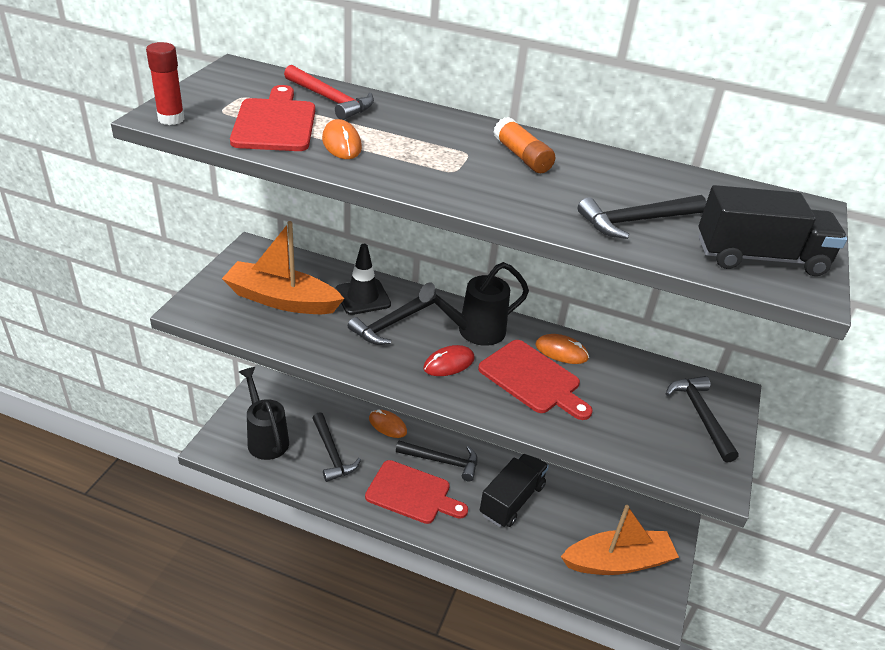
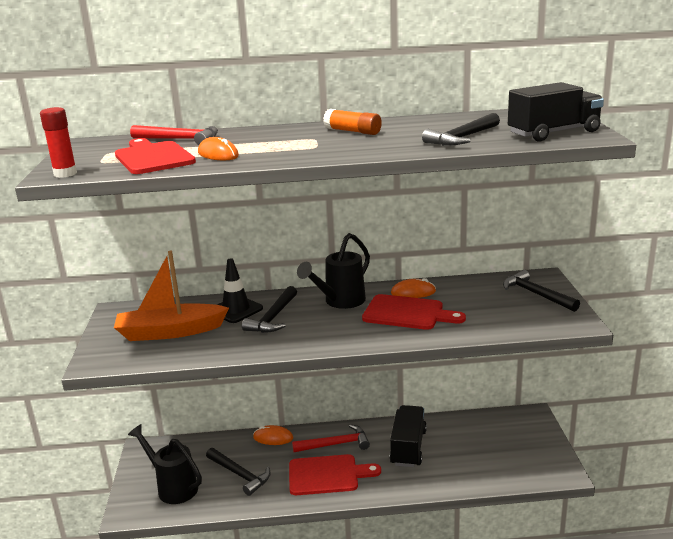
camera: 20 degrees left, 15 degrees down
(442, 461) = (335, 444): black hammer -> red hammer
(449, 363) = (338, 325): red mouse -> none
(618, 561) = (514, 454): orange boat -> none

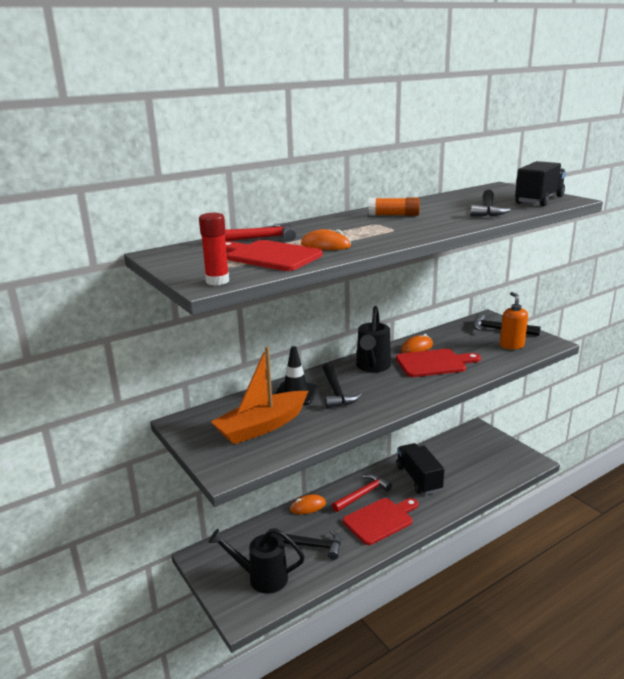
camera: 30 degrees left, 0 degrees up
(523, 315) = (511, 345): none -> orange soap dispenser

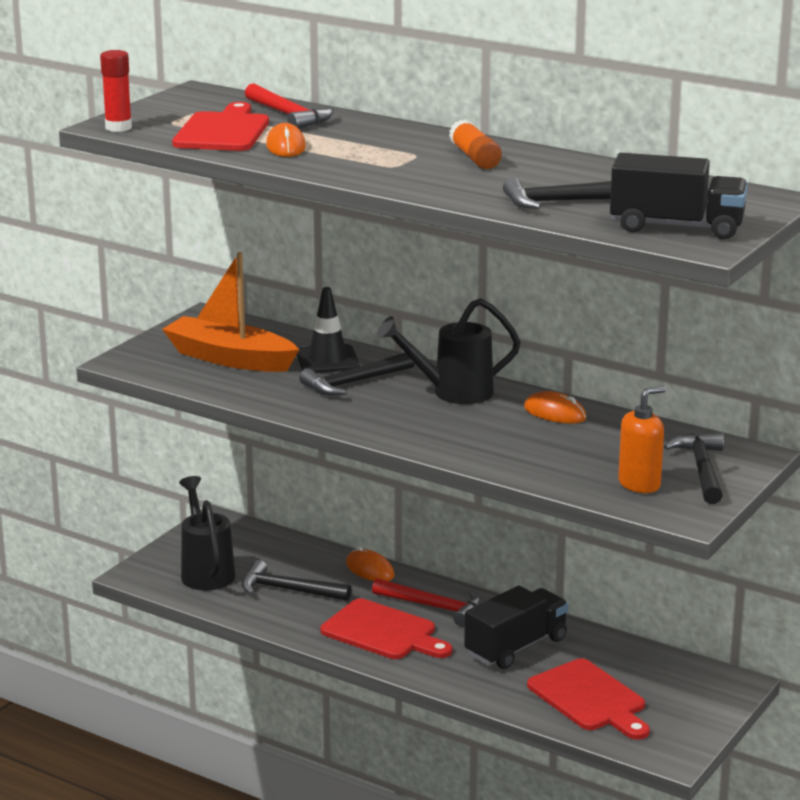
camera: 65 degrees right, 0 degrees up
(310, 545) = (288, 590): black hammer -> black hammer turned 120 degrees clockwise
(434, 363) = (507, 432): red cutting board -> red cutting board (589, 699)

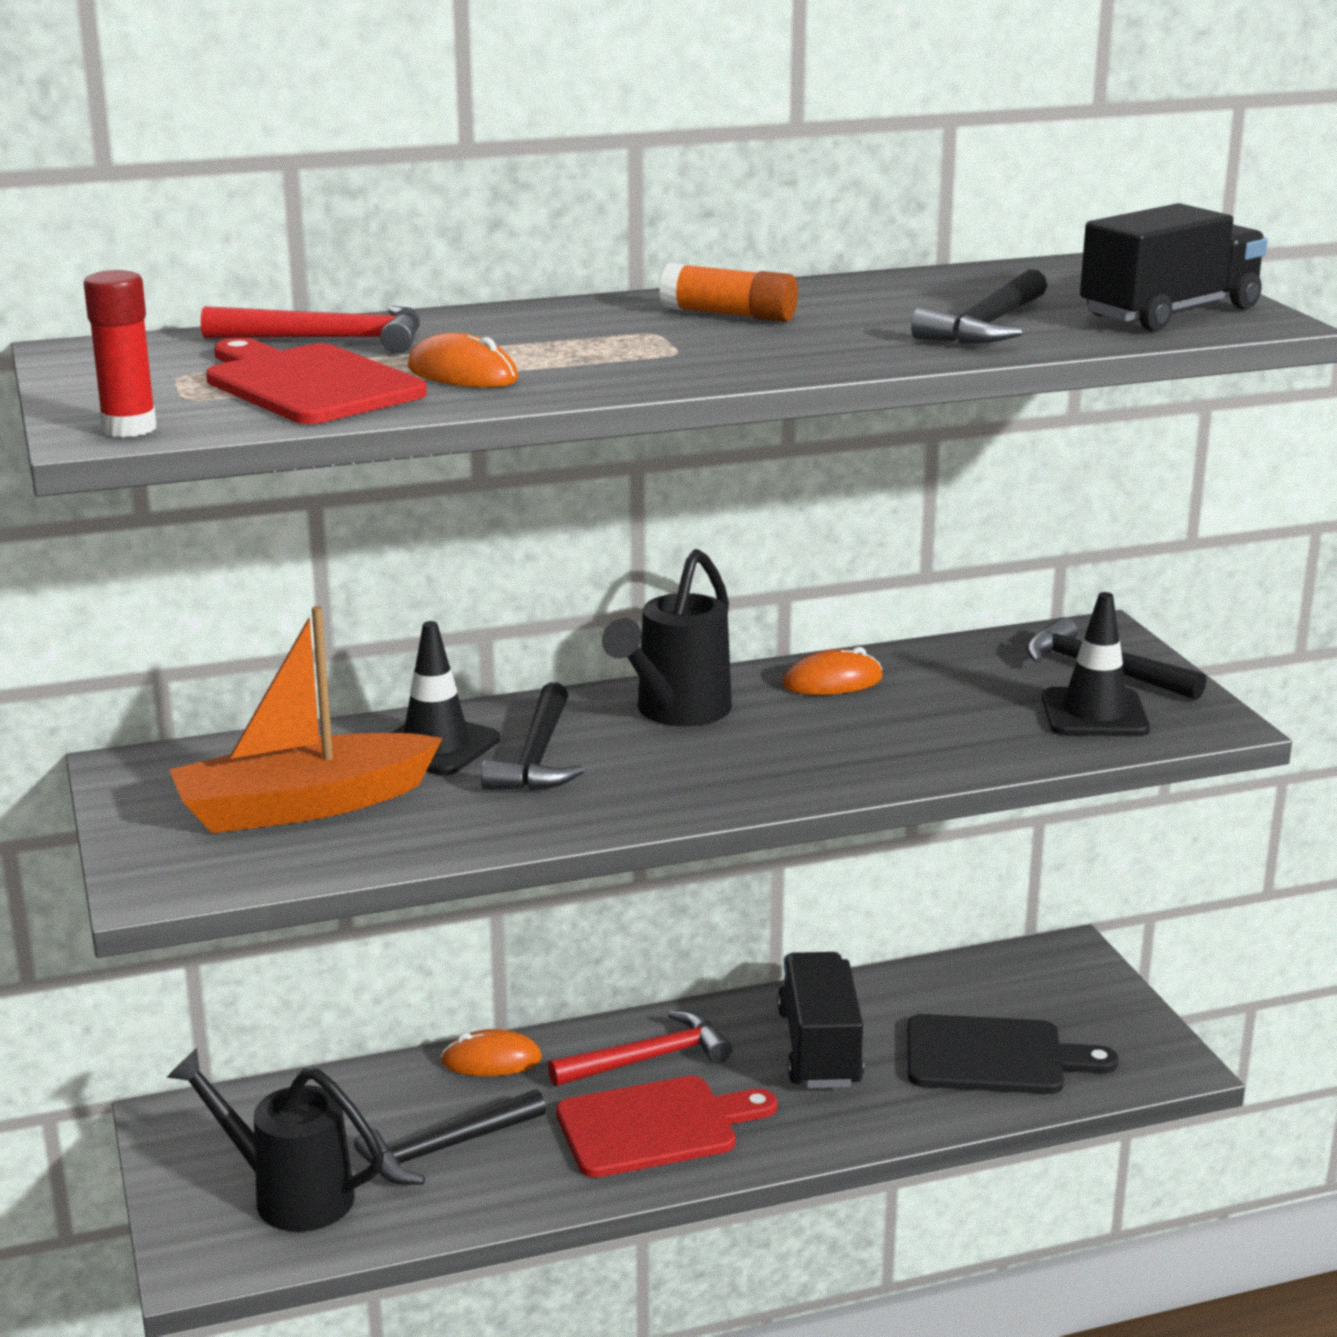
camera: 50 degrees left, 0 degrees up
(589, 699) = (994, 1057): red cutting board -> black cutting board
(639, 484) = (1094, 714): orange soap dispenser -> black traffic cone

